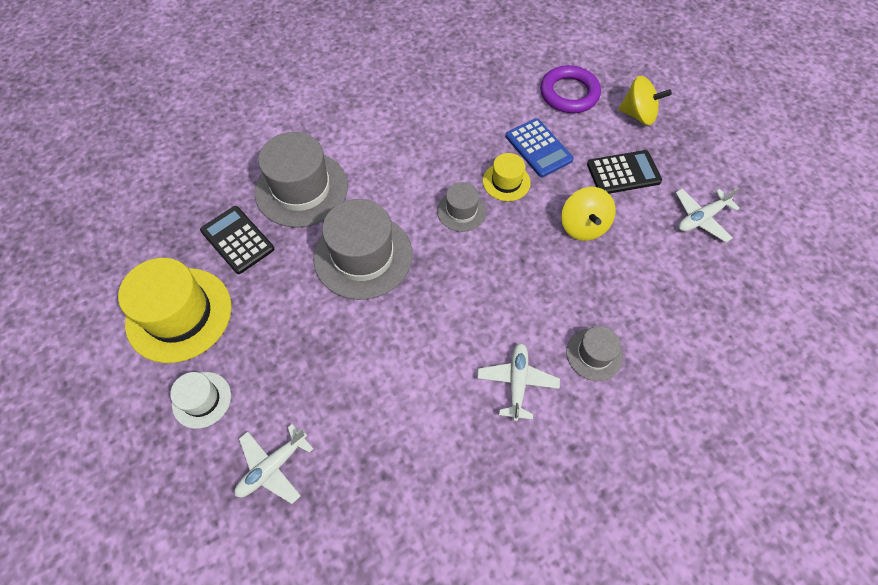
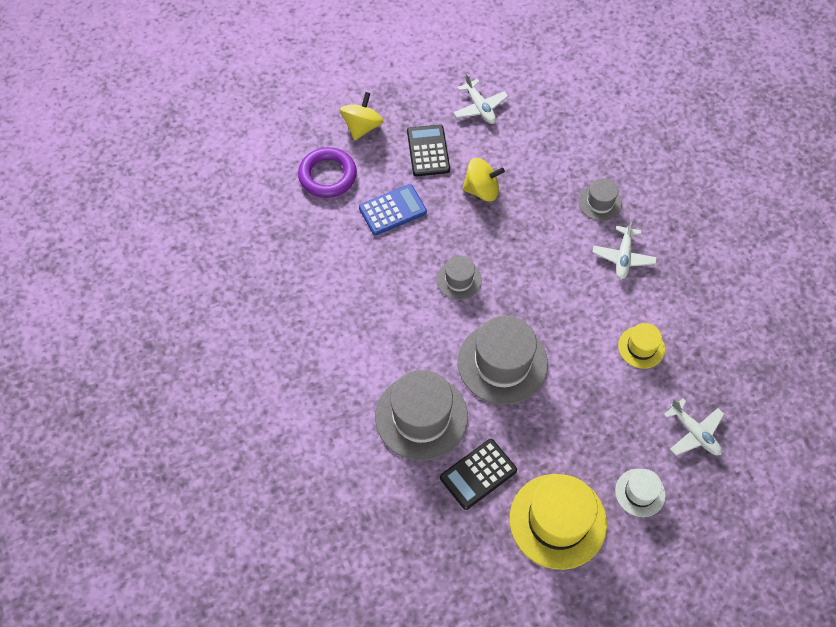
camera: 85 degrees left, 0 degrees up
(506, 182) = (429, 241): yellow hat -> yellow hat (641, 347)
(517, 383) = (623, 257): white plane -> white plane turned 90 degrees counterclockwise

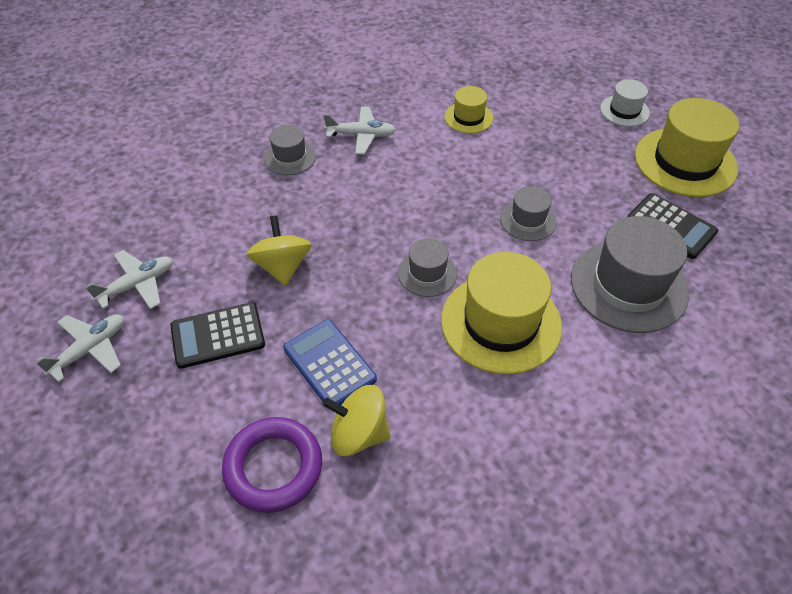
camera: 100 degrees left, 10 degrees down
(362, 127) = (170, 433): yellow spinning top -> yellow spinning top (358, 433)
(404, 318) = (501, 323): none -> yellow hat
(502, 363) = (528, 220): grey hat -> grey hat, size x0.52
(694, 433) = (547, 81): white plane -> white plane (90, 349)

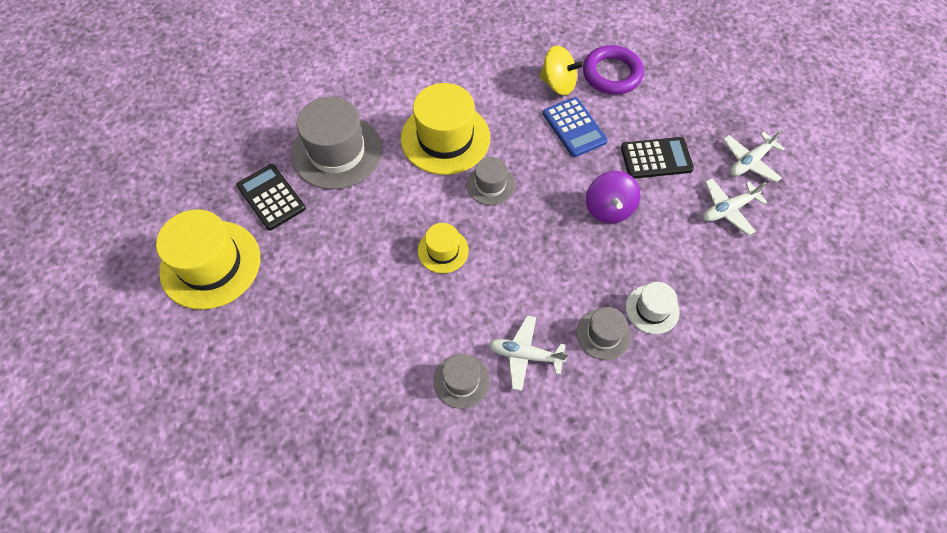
camera: 170 degrees left, 10 degrees up
(282, 266) = (609, 208): yellow spinning top -> purple spinning top
(468, 117) = (401, 364): yellow hat -> yellow hat (443, 250)
(528, 220) = (390, 222): grey hat -> grey hat (461, 381)
(624, 111) = (225, 346): white hat -> white hat (652, 309)

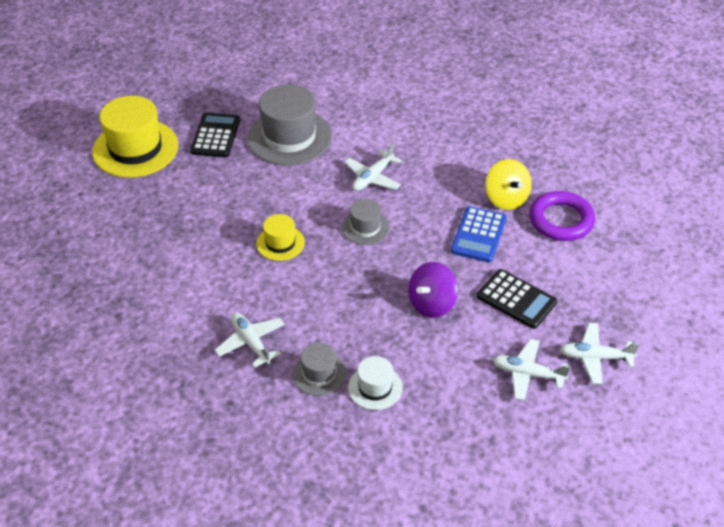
camera: 45 degrees right, 15 degrees down
(445, 138) = (373, 177): yellow hat -> white plane
(461, 381) = (193, 324): grey hat -> none

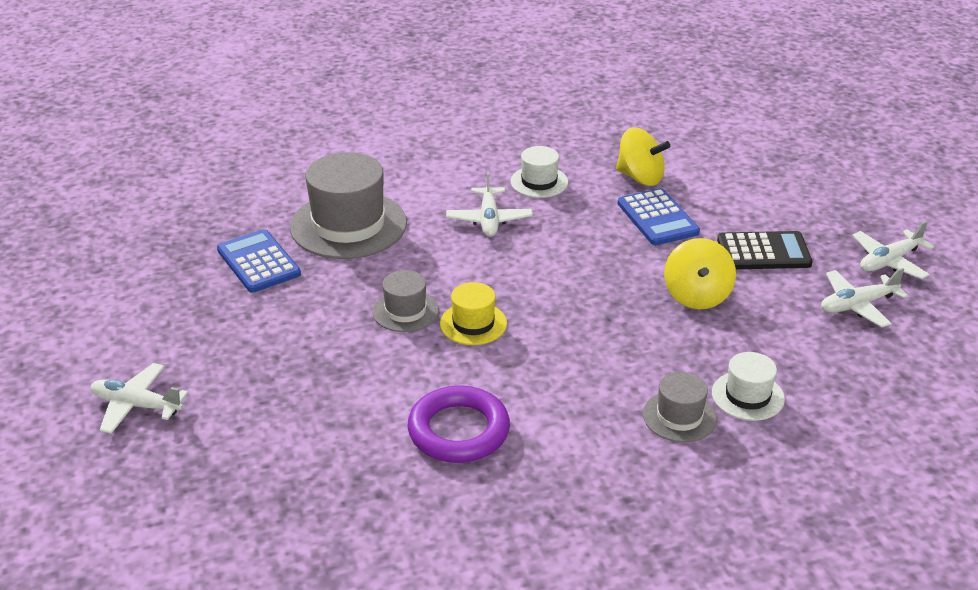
camera: 40 degrees left, 10 degrees down
(135, 148) = (171, 320): yellow hat -> none
(215, 136) = (258, 262): black calculator -> blue calculator
(251, 343) = (571, 431): white plane -> white plane (136, 405)
(365, 227) = (542, 265): grey hat -> grey hat (405, 311)
(432, 304) = (697, 296): purple spinning top -> yellow spinning top
(436, 167) = (539, 182): none -> white hat
(561, 220) = (711, 171): purple ring -> purple ring (458, 431)

